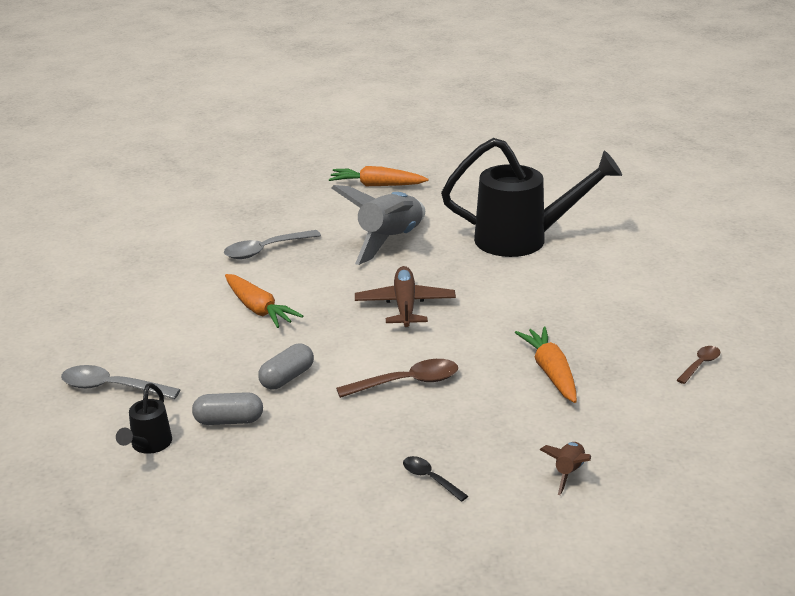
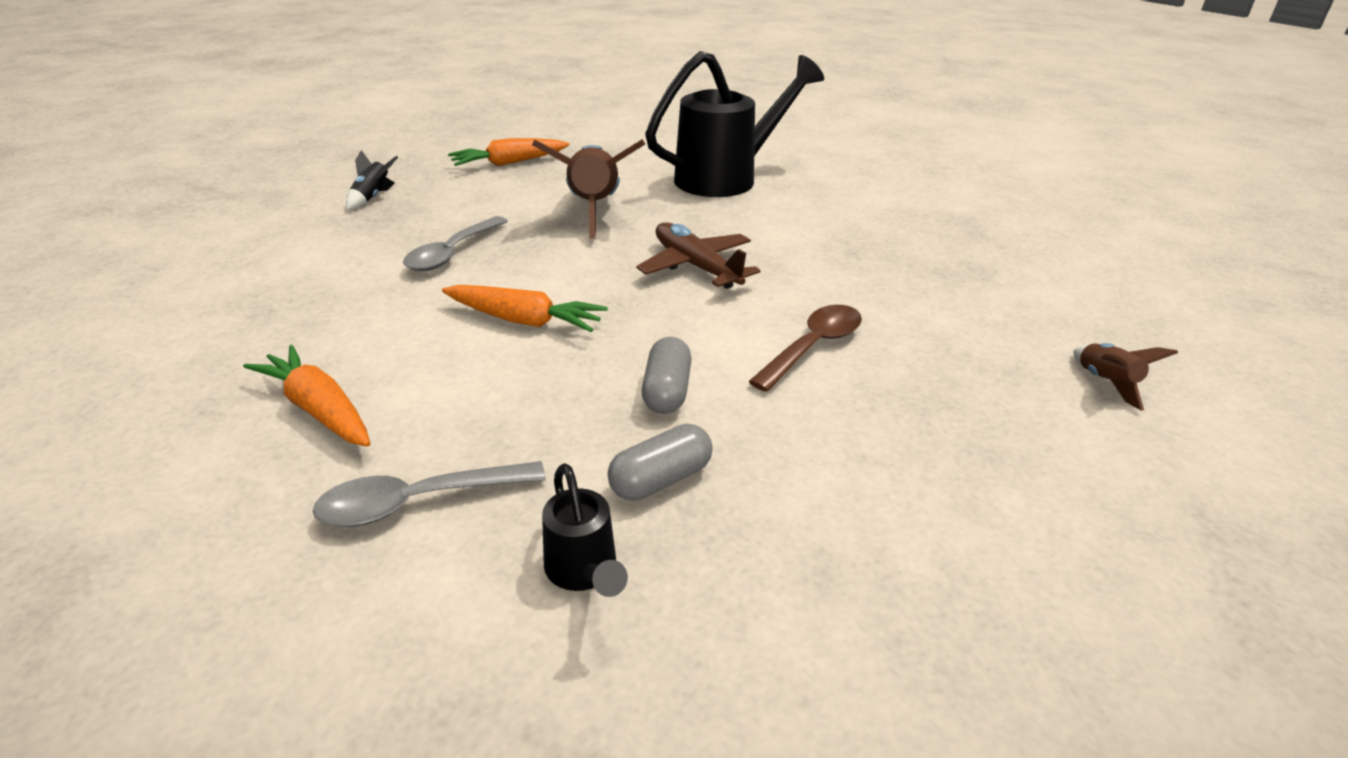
camera: 35 degrees left, 5 degrees up
(259, 193) = (372, 197): none -> black rocket
(390, 241) = (594, 210): grey rocket -> brown rocket
(430, 478) = (997, 450): black spoon -> none
(550, 372) = (932, 287): orange carrot -> orange carrot (319, 409)
(700, 365) = (1036, 241): brown spoon -> none

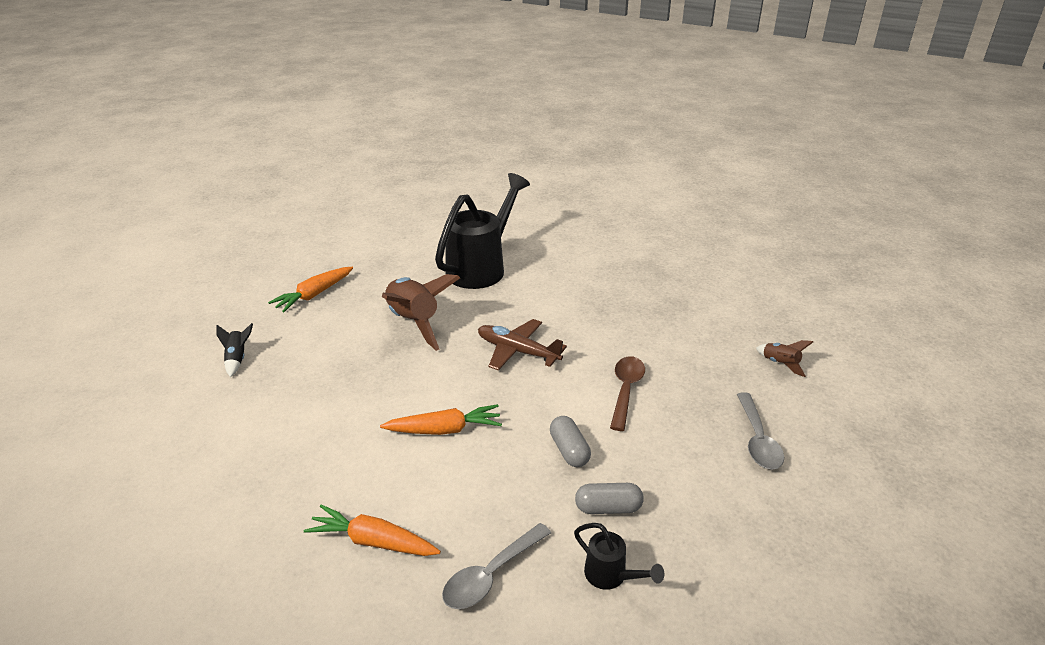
camera: 25 degrees left, 0 degrees up
(452, 253) = (347, 391): grey spoon -> grey spoon (757, 440)
(660, 479) = (608, 508): grey capsule -> grey capsule turned 60 degrees clockwise

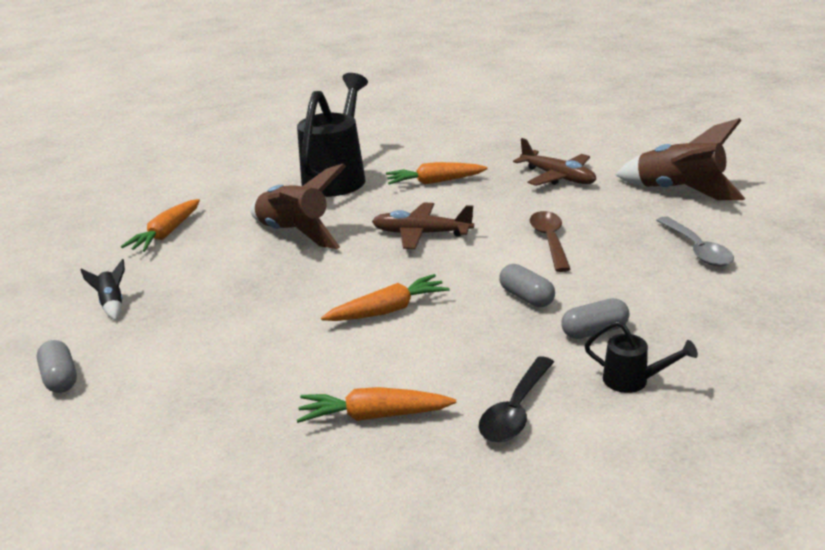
camera: 15 degrees left, 5 degrees down
(163, 424) = (60, 378): none -> grey capsule
(491, 575) = (515, 410): grey spoon -> black spoon
(560, 294) = (434, 182): none -> orange carrot
(674, 317) = (558, 177): none -> brown plane
(780, 364) = (679, 191): brown rocket -> brown rocket, size x2.21

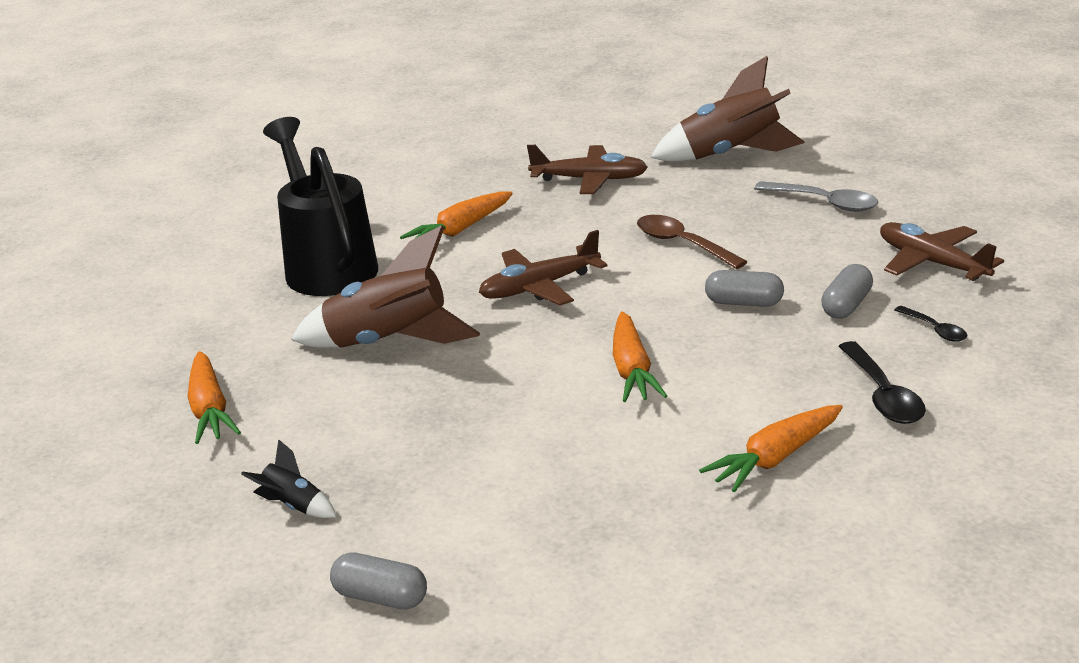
camera: 40 degrees left, 0 degrees up
(388, 310) = (632, 370): orange carrot -> orange carrot turned 150 degrees clockwise
(633, 381) = (935, 330): black watering can -> black spoon
(713, 328) = (932, 263): none -> brown plane

